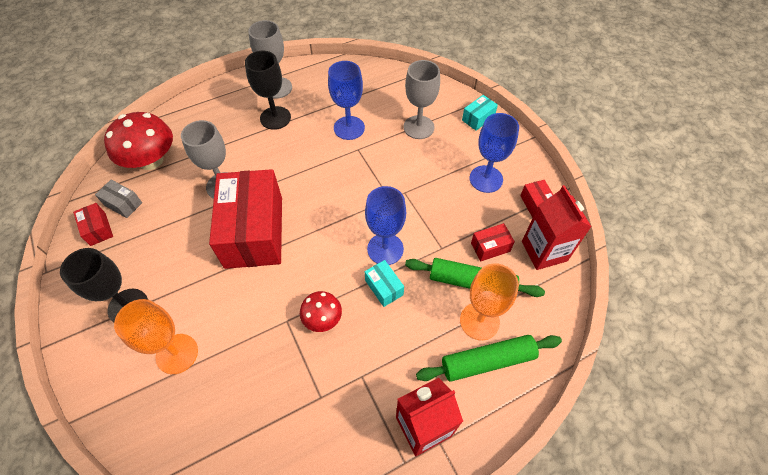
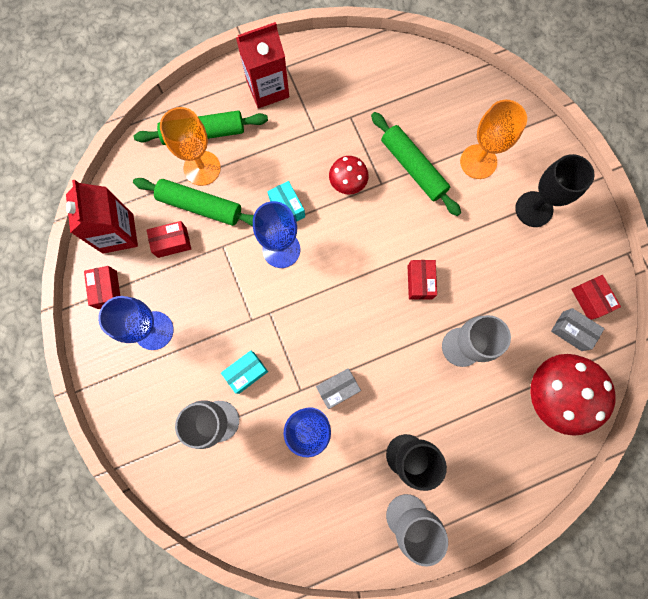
camera: 175 degrees left, 20 degrees up
(250, 340) = (413, 168): none -> green rolling pin
(254, 231) = (420, 282): red box -> red box, size x0.41
(328, 152) = (337, 389): none -> grey box
(478, 118) = (138, 429): turquoise box -> turquoise box (246, 372)

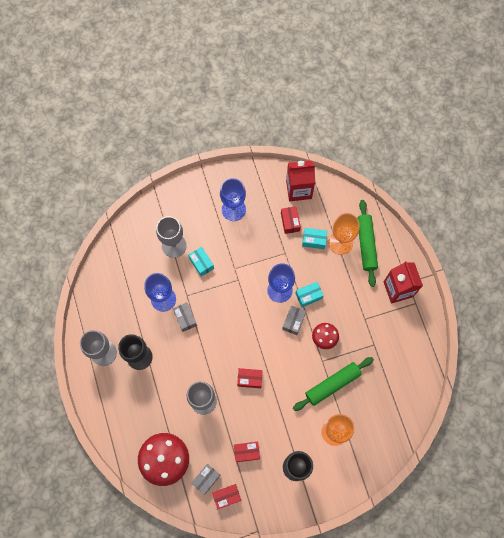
camera: 95 degrees right, 5 degrees down
(107, 289) = (262, 182): red box -> red box (246, 452)
(200, 206) = (314, 240): green rolling pin -> turquoise box
(328, 226) = (293, 322): none -> grey box

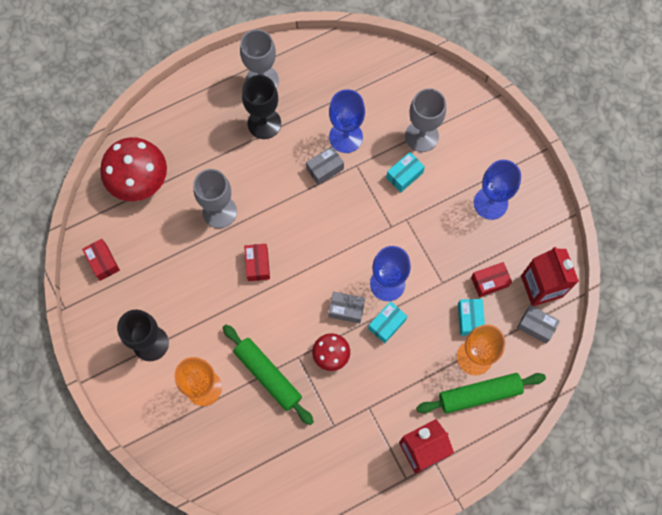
camera: 80 degrees right, 0 degrees up
(206, 479) = (121, 233): grey box -> grey box (536, 326)
(246, 452) = (162, 277): red box -> none
(308, 296) = (387, 324): turquoise box -> turquoise box turned 75 degrees clockwise

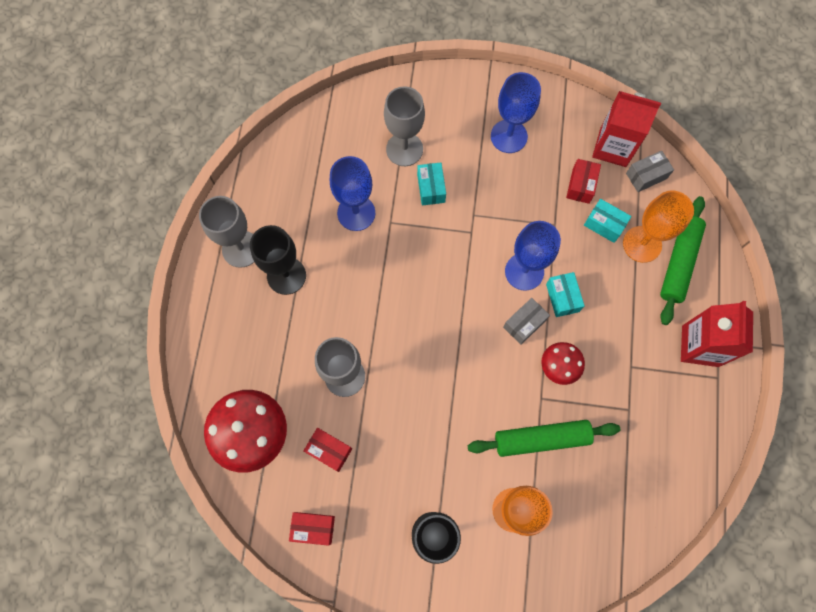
camera: 55 degrees left, 0 degrees up
(257, 265) = (424, 376): red box -> red box (329, 450)
(325, 169) = (373, 252): grey box -> none

